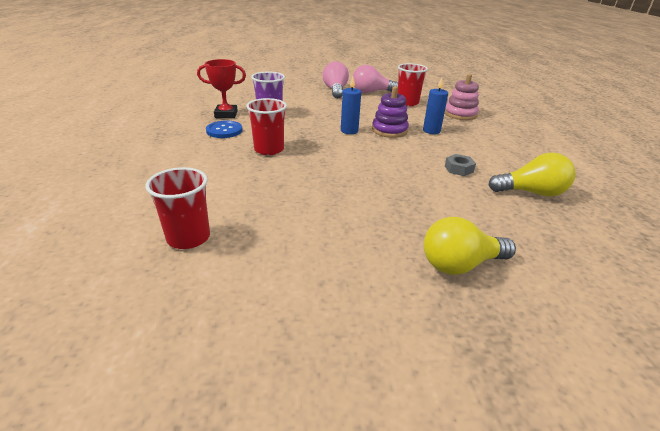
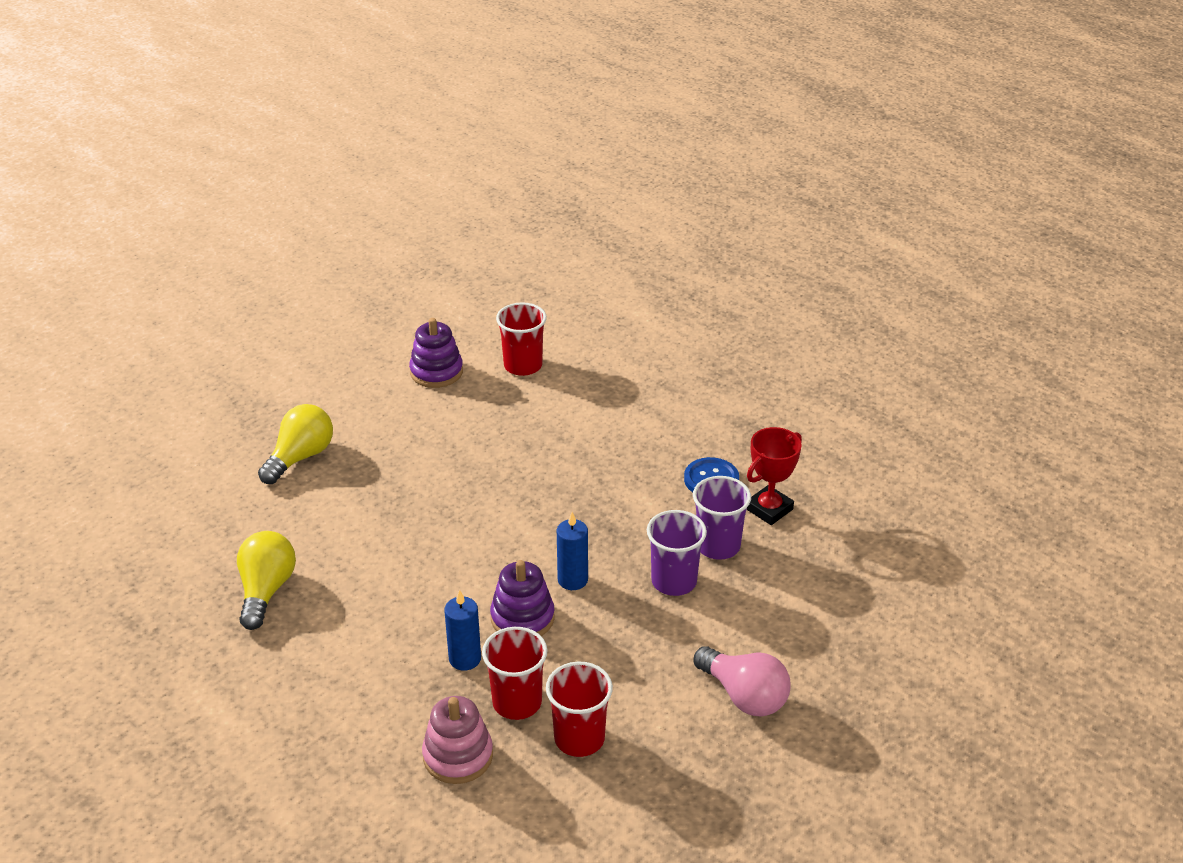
camera: 140 degrees right, 5 degrees up
(258, 276) = (436, 372): none -> purple stacking toy
(269, 149) = (612, 482): red cup -> red cup (517, 702)
(307, 115) = (674, 581): none -> purple cup
(371, 92) = (682, 738): pink light bulb -> none
(458, 169) = (370, 584): grey nut -> none
(531, 192) = (266, 590): yellow light bulb -> yellow light bulb turned 135 degrees clockwise

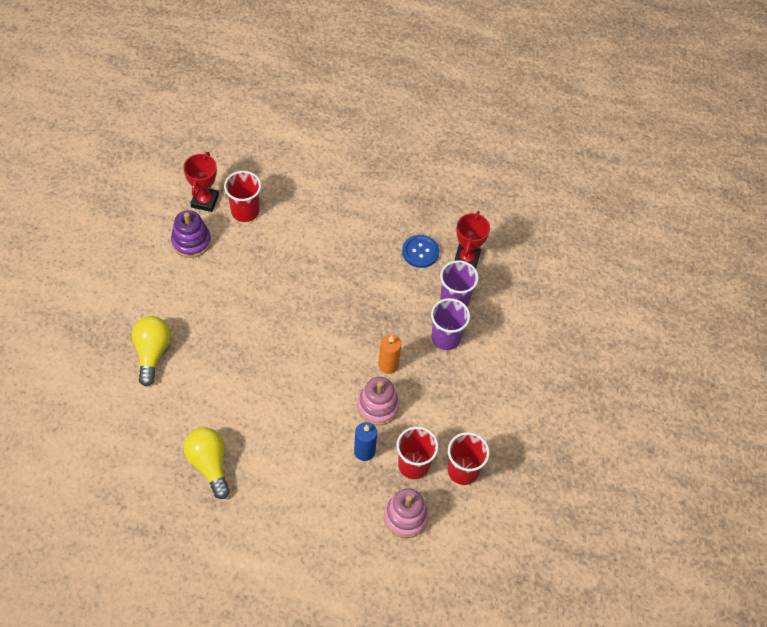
camera: 35 degrees left, 20 degrees up
(484, 341) = (205, 201): none -> red trophy
(522, 618) = (377, 406): purple stacking toy -> pink stacking toy
(572, 580) = (388, 365): blue candle -> orange candle
(744, 696) = (531, 397): pink light bulb -> none

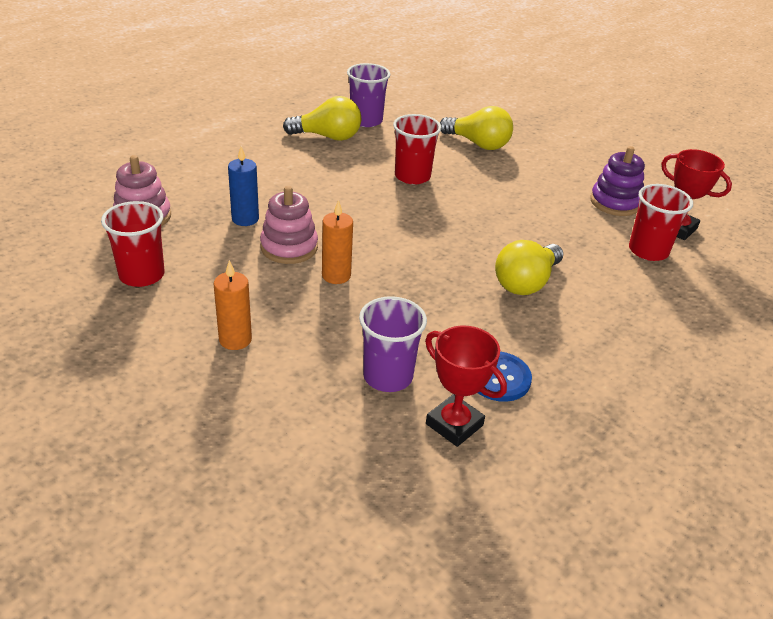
camera: 120 degrees right, 20 degrees down
(326, 265) = (526, 283): none -> yellow light bulb
(413, 465) = (191, 244): red cup -> red cup (412, 176)
(446, 338) = (333, 340): purple cup -> purple cup (366, 120)
(479, 384) = (235, 339): none -> orange candle

